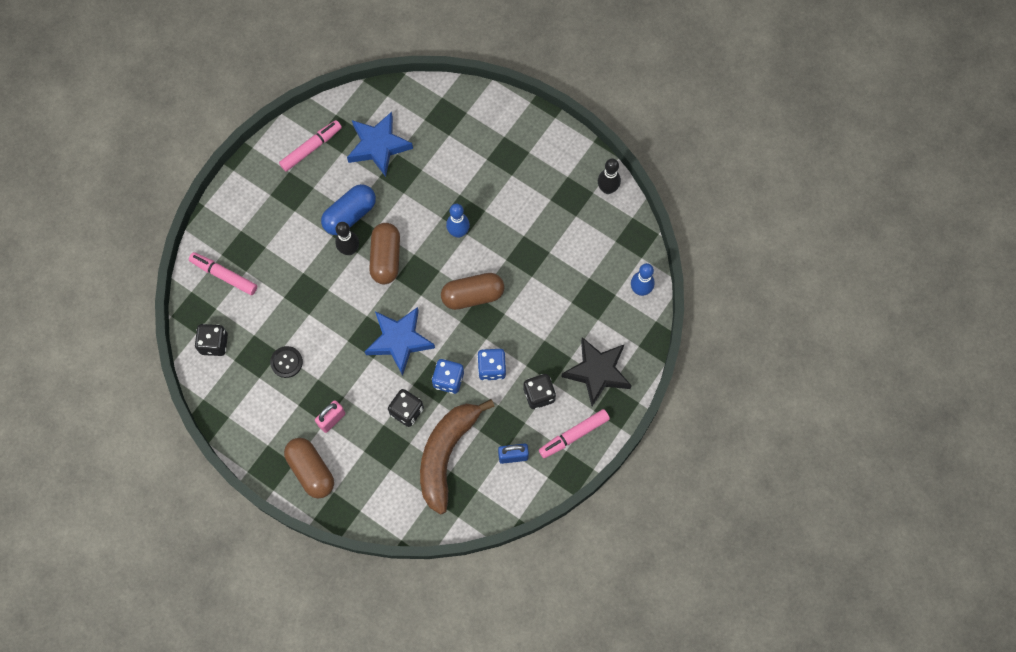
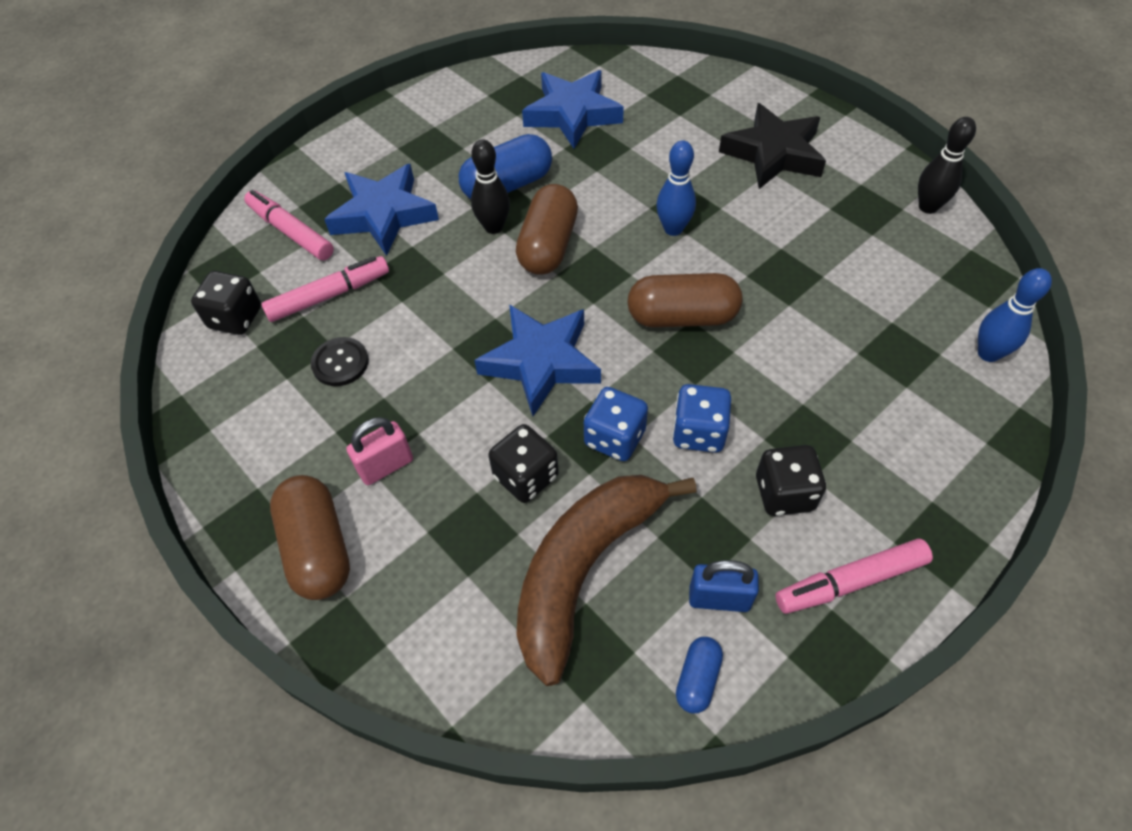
camera: 15 degrees right, 15 degrees down
(278, 252) = (383, 215): none -> blue star
(311, 148) = (475, 105): pink marker -> pink marker (329, 295)
(508, 496) = (697, 679): none -> blue capsule
(597, 372) = (903, 473): black star -> black star (773, 153)

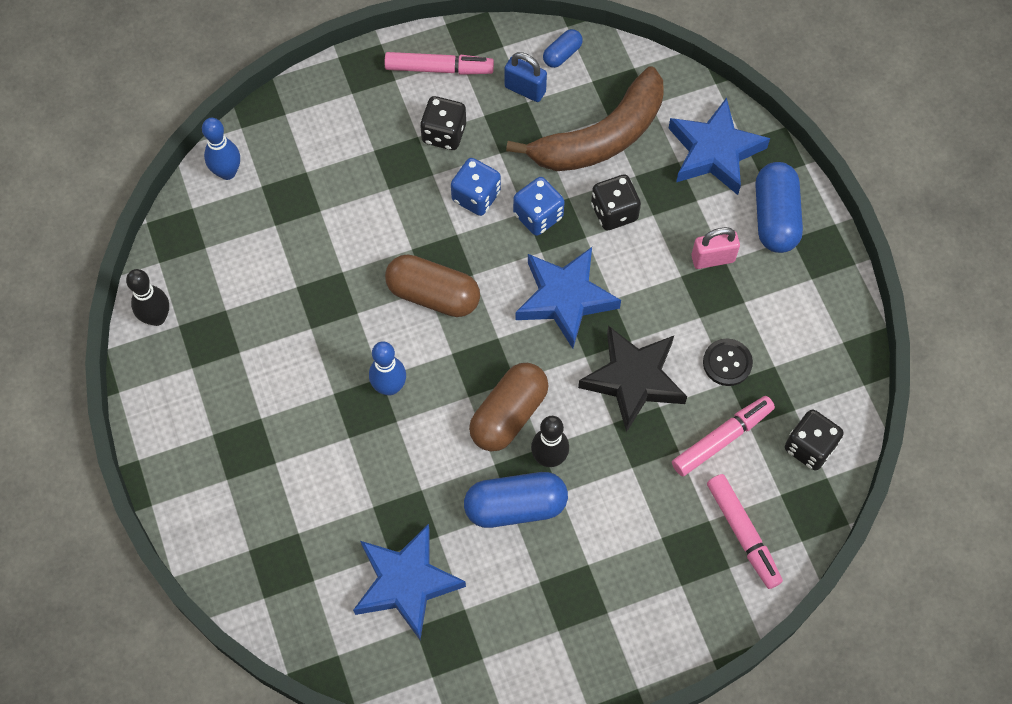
camera: 160 degrees left, 10 degrees up
(318, 548) = (775, 217): brown capsule -> blue capsule
(329, 295) = (722, 438): pink marker -> pink marker turned 150 degrees clockwise
(383, 215) = (648, 518): blue star -> blue star (714, 152)
(773, 153) = (243, 438): black star -> black star (633, 380)

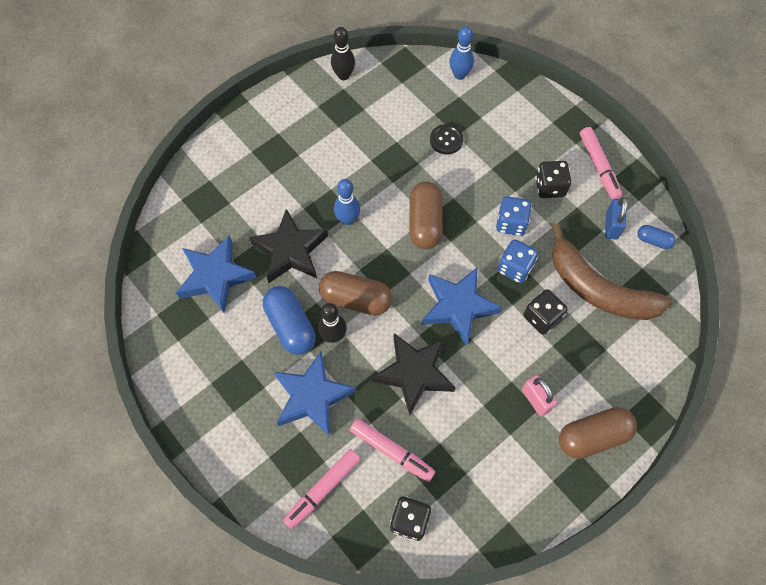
camera: 70 degrees right, 0 degrees up
(406, 474) = (290, 251): none -> black star
(714, 152) = (627, 373): blue star -> blue star (312, 397)
(727, 363) = (454, 437): black button -> black button (446, 140)
(775, 217) = (593, 436): blue capsule -> brown capsule

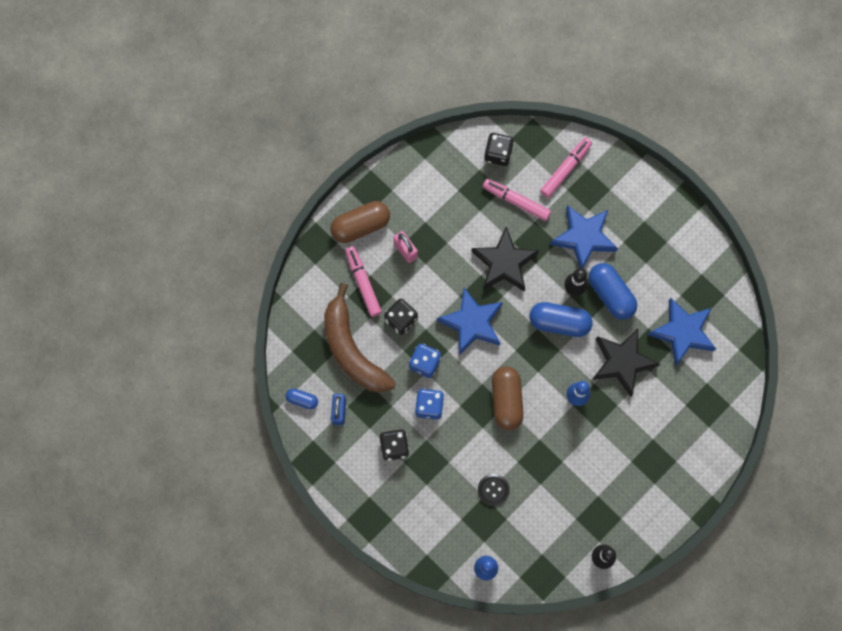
camera: 175 degrees right, 10 degrees up
(356, 299) = (559, 322): brown capsule -> blue capsule
(599, 166) = (348, 472): pink marker -> pink marker (363, 283)
(599, 289) = (352, 350): brown banana -> brown banana turned 150 degrees counterclockwise

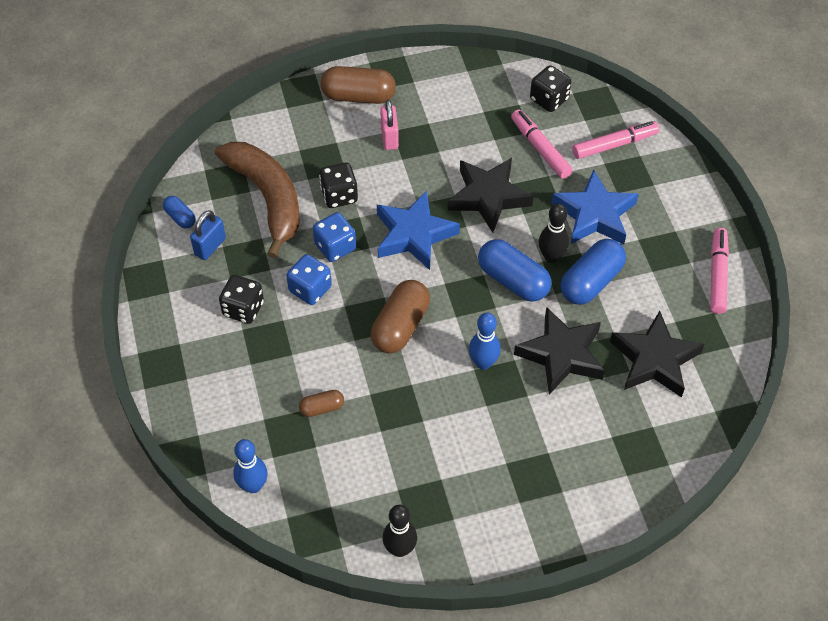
camera: 30 degrees right, 20 degrees down
(352, 350) = (267, 198): brown banana -> brown banana turned 150 degrees clockwise
(363, 283) = (323, 145): pink marker -> pink marker (717, 275)
(493, 490) = (322, 408): black button -> brown capsule
(611, 294) = (591, 282): blue capsule -> blue capsule turned 45 degrees clockwise
(682, 332) = (654, 360): blue star -> black star

